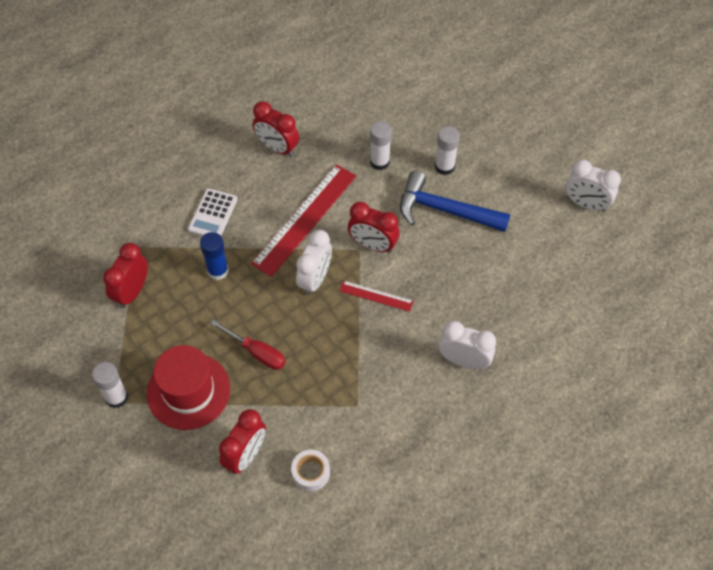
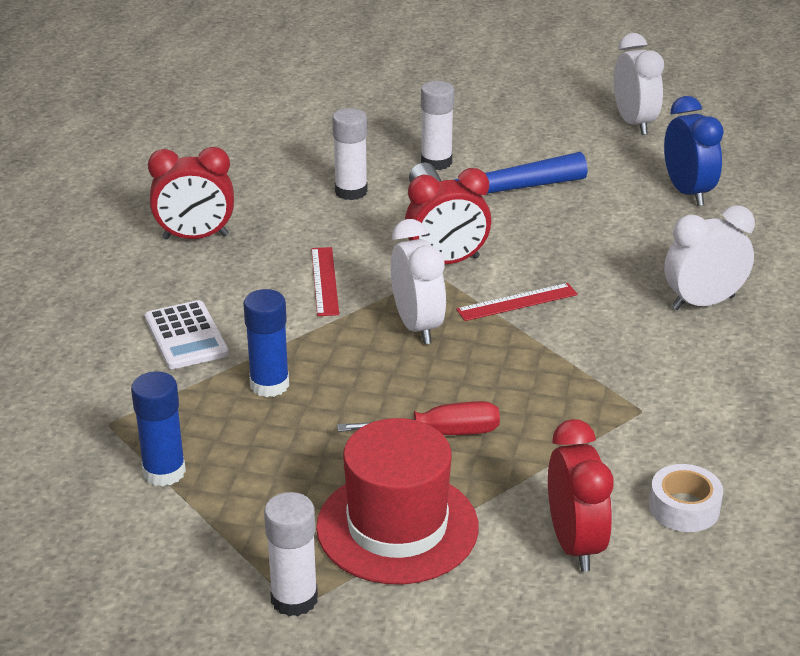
camera: 40 degrees left, 25 degrees down
(132, 292) = (164, 472): red clock -> blue glue stick
(304, 219) = (324, 281): red ruler -> red ruler, size x0.49
(550, 278) = (687, 192): none -> blue clock
(586, 204) = (634, 123): white clock -> white clock turned 90 degrees counterclockwise

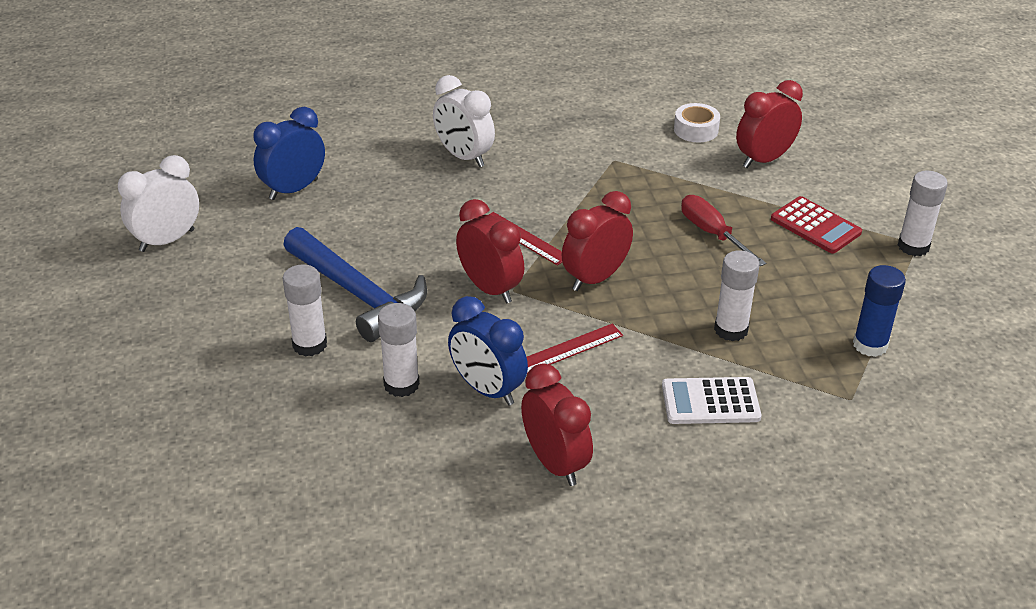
camera: 115 degrees left, 5 degrees up
(186, 336) = (710, 402): white calculator -> white calculator turned 135 degrees counterclockwise
(269, 385) = (731, 330): blue glue stick -> white glue stick
(309, 228) = (487, 390): none -> blue clock
(397, 527) = (815, 226): red hat -> red calculator
(417, 326) = (595, 278): white clock -> red clock

